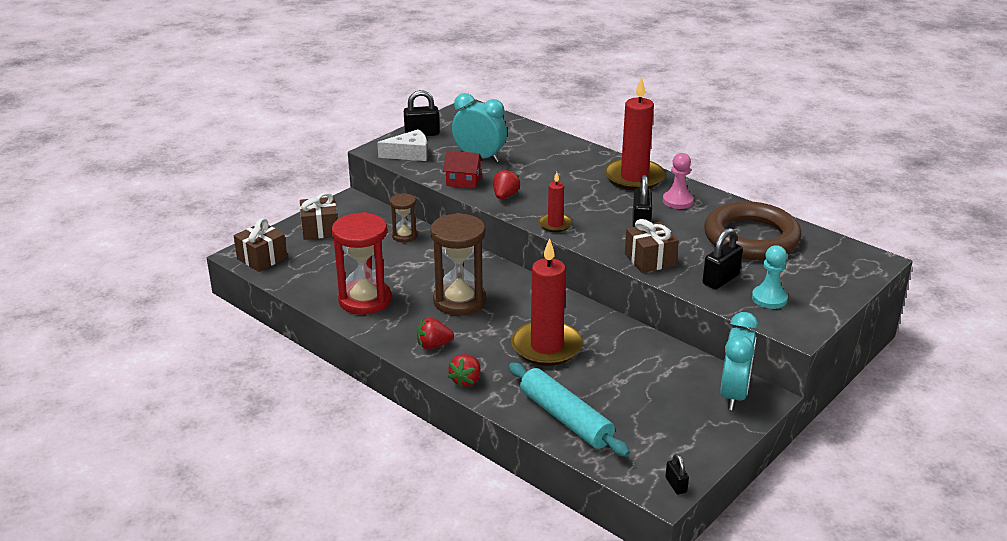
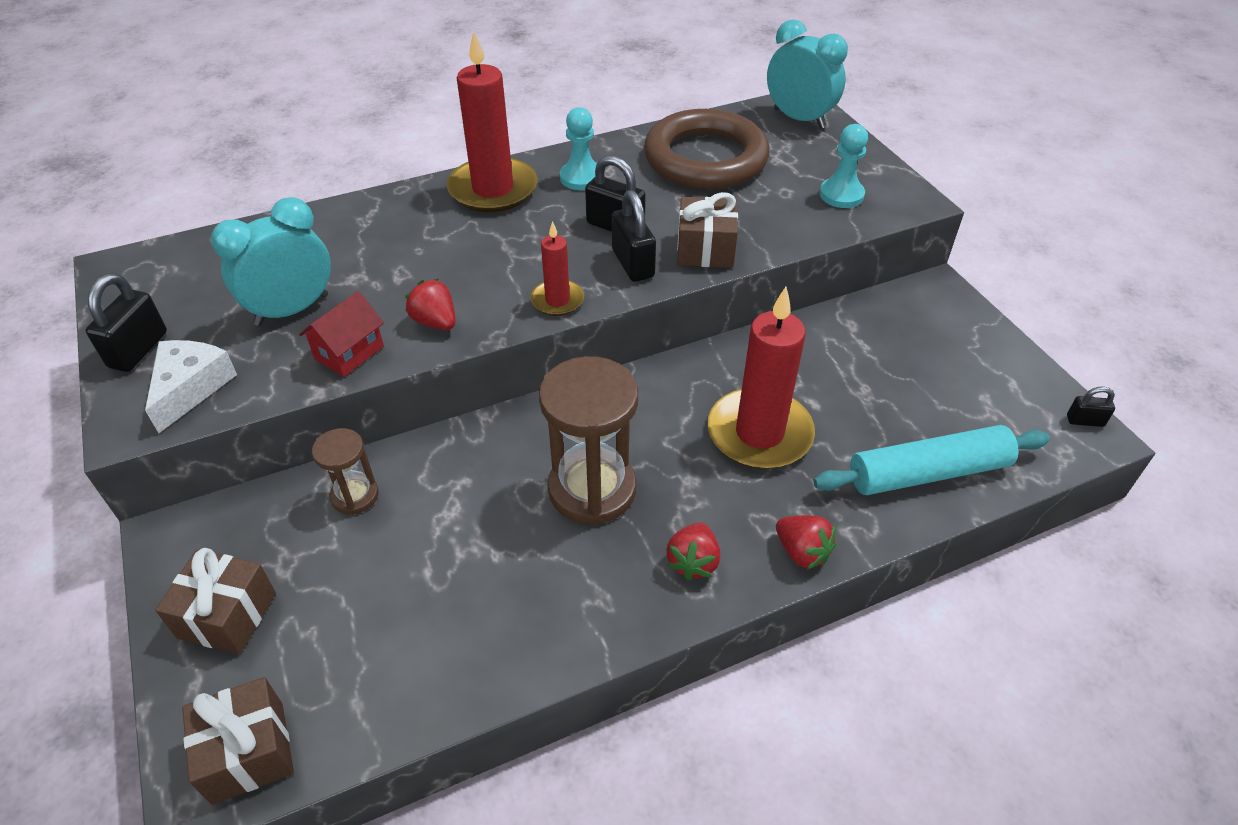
camera: 65 degrees left, 15 degrees up
(365, 300) = (511, 616): red hourglass -> none
(677, 201) = (581, 178): pink pawn -> turquoise pawn
(720, 279) = (783, 213): black padlock -> black padlock (632, 264)
(734, 395) = (927, 308): turquoise clock -> turquoise clock (799, 119)

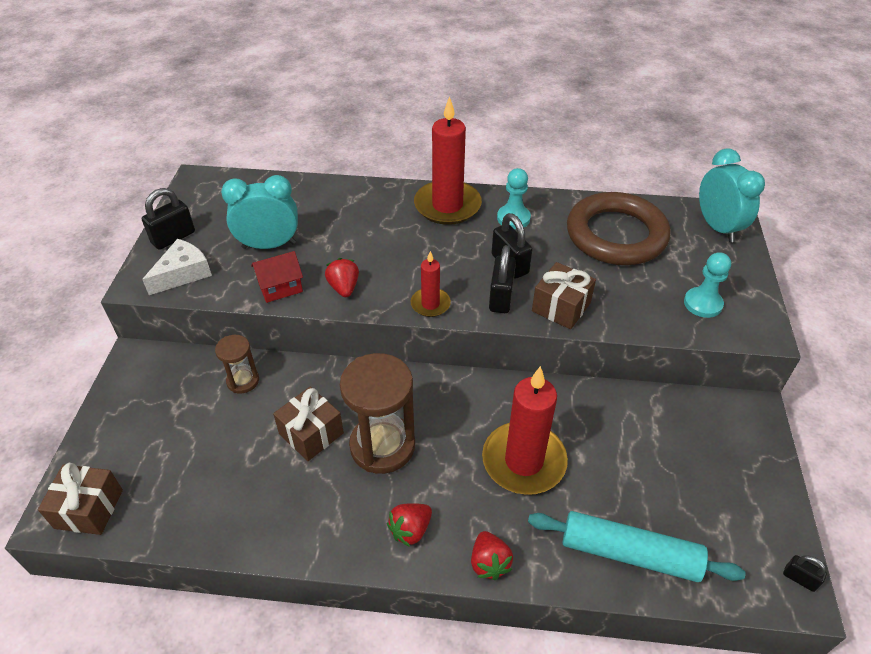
camera: 30 degrees right, 0 degrees up
(227, 615) = (131, 421): brown gift -> brown gift (311, 433)

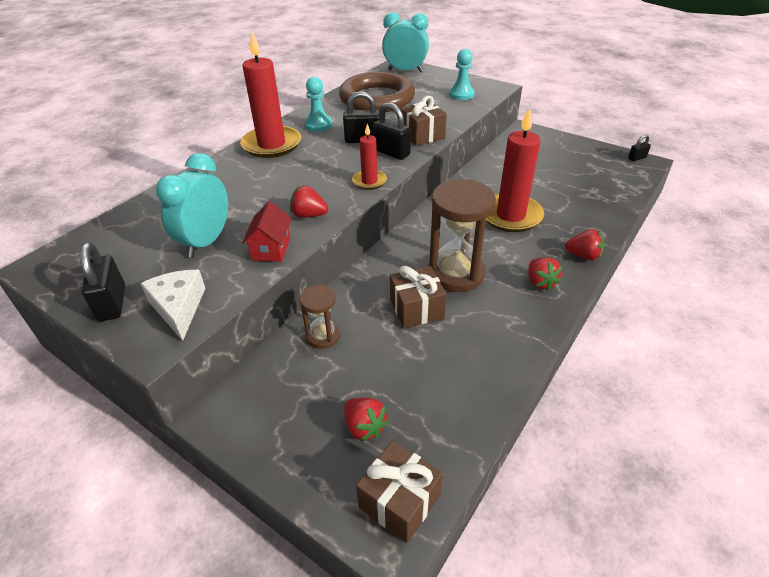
camera: 60 degrees left, 5 degrees down
(153, 455) = (364, 427): none -> red strawberry
(629, 553) = (599, 202): turquoise rolling pin -> none

